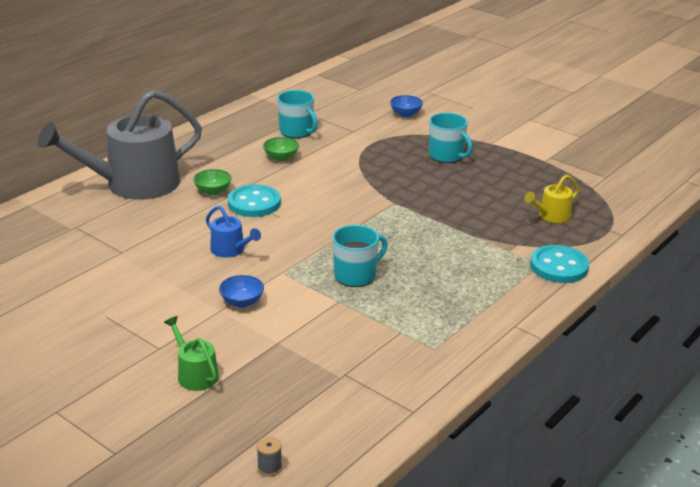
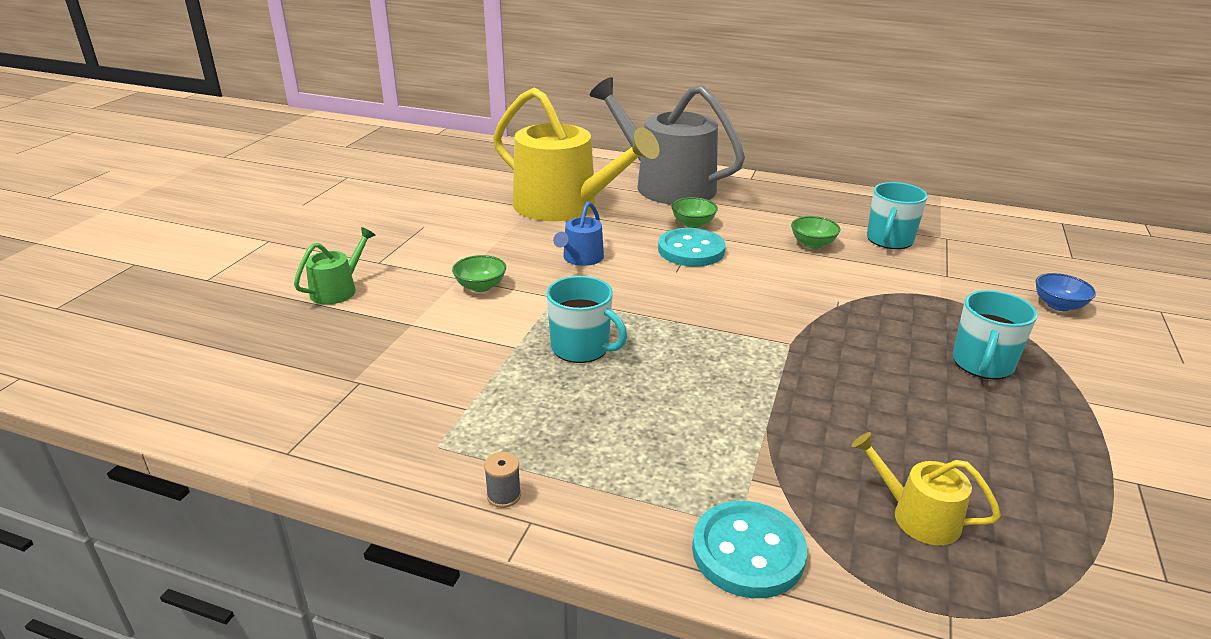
camera: 70 degrees right, 0 degrees up
(130, 238) = (564, 206): none -> yellow watering can
(242, 302) = (480, 286): blue bowl -> green bowl
(269, 467) = (176, 367): grey spool -> grey spool (504, 495)

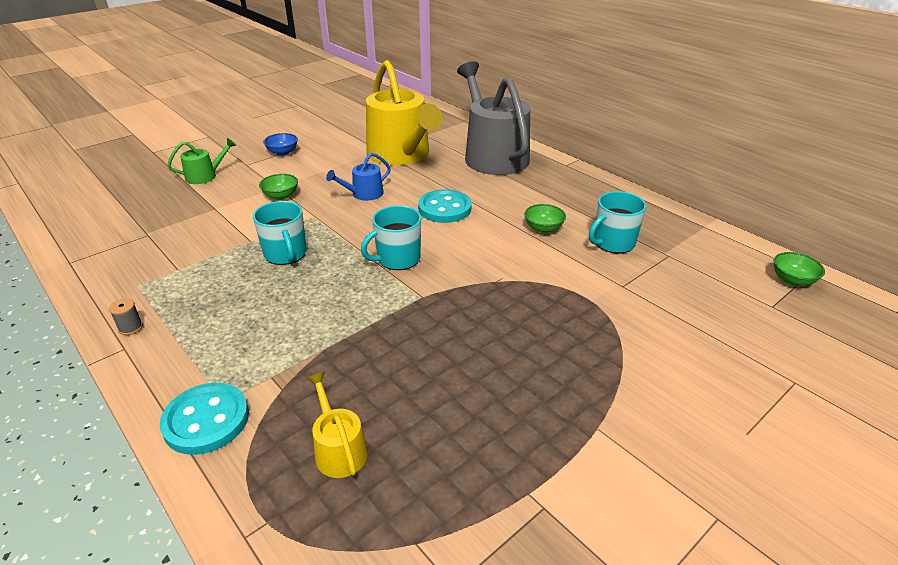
camera: 30 degrees right, 5 degrees up
(693, 224) = (473, 189): green bowl -> green bowl (792, 280)
(982, 364) = (548, 364): turquoise mug -> turquoise mug (397, 259)
(1058, 305) = (692, 342): blue bowl -> blue bowl (282, 152)

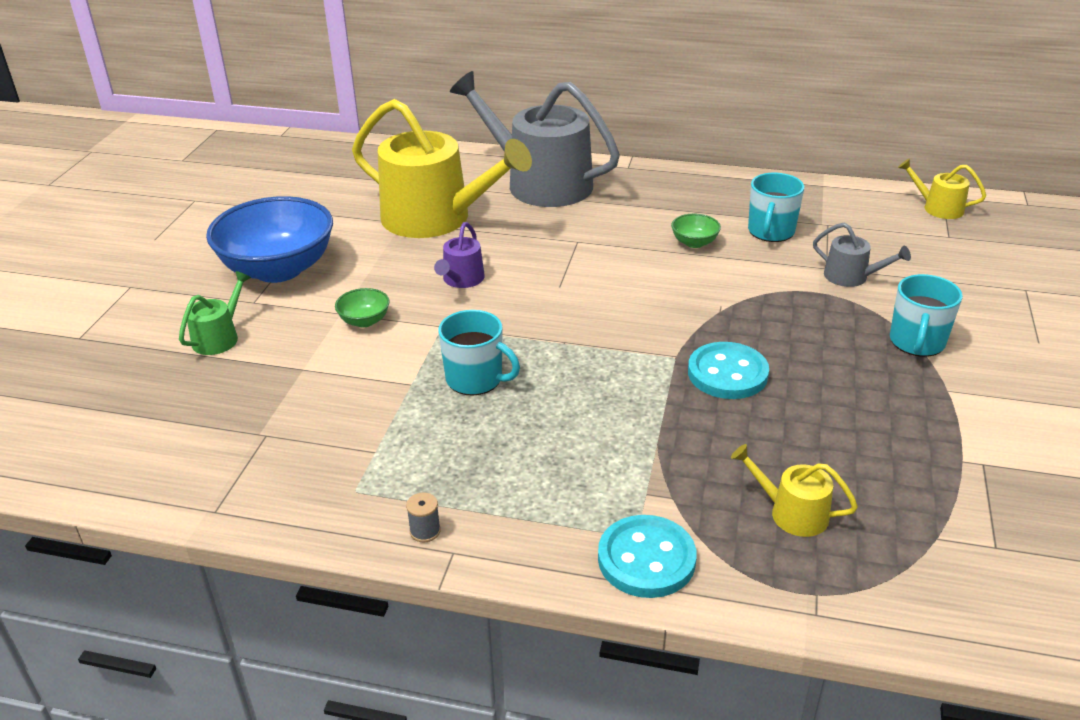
camera: 35 degrees left, 0 degrees up
(282, 152) = (278, 269): blue bowl -> blue bowl, size x2.42
(364, 194) = (461, 279): blue watering can -> purple watering can
(397, 259) = (600, 331): turquoise mug -> turquoise mug (917, 342)
(444, 208) = (572, 260): turquoise button -> turquoise button (727, 373)
(635, 301) = (851, 277): none -> grey watering can
(792, 280) = (938, 208): green bowl -> yellow watering can

